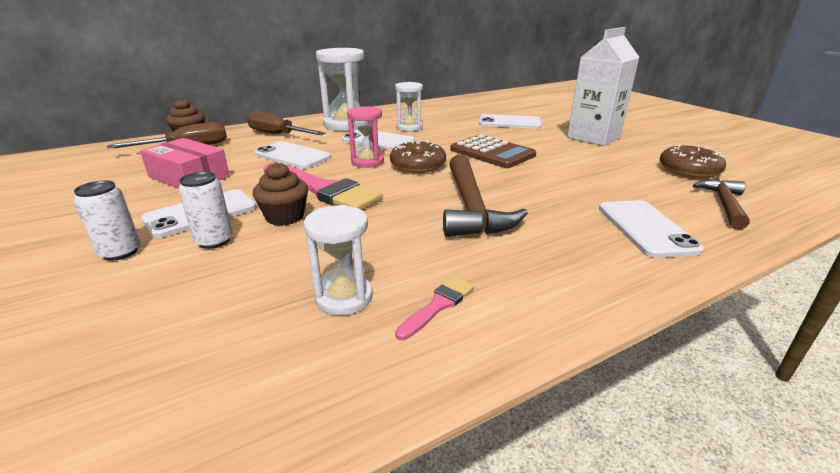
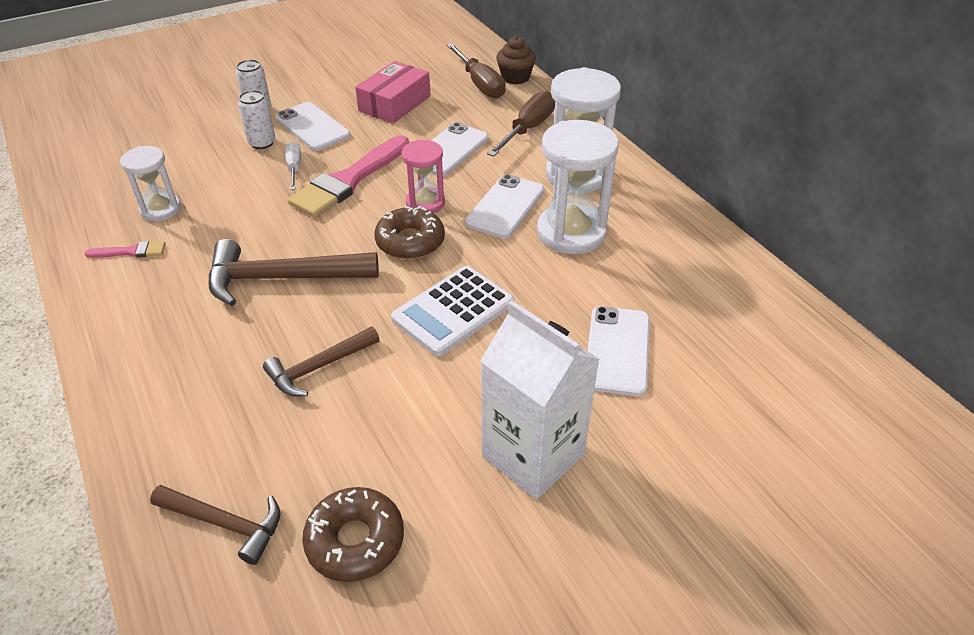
camera: 90 degrees right, 15 degrees up
(285, 217) = (294, 168): brown cupcake -> white screwdriver
(409, 127) = (571, 233): white hourglass -> white hourglass, size x1.69
(438, 305) = (131, 251): pink brush -> pink brush turned 45 degrees counterclockwise
(492, 153) = (453, 311): brown calculator -> white calculator
(567, 187) = (319, 367): none -> brown hammer
(645, 228) = (192, 409): white phone -> none

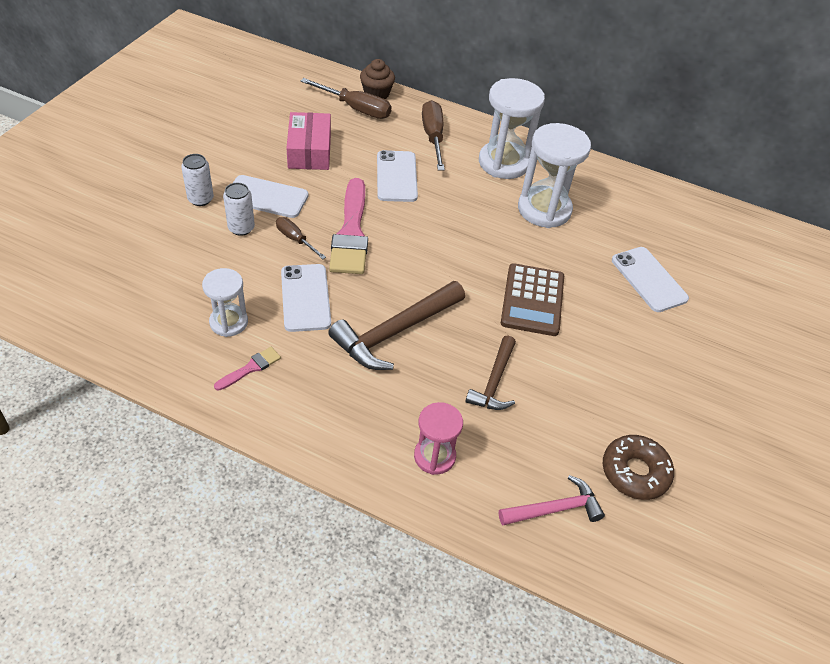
camera: 40 degrees left, 5 degrees up
(225, 523) = (554, 509): brown hammer -> pink hammer
(294, 168) = (295, 239): white screwdriver -> brown screwdriver
(410, 241) = (450, 262): brown donut -> none
(425, 203) = (427, 227): pink hourglass -> pink hourglass (434, 456)
(453, 311) = (532, 300): white calculator -> brown calculator
(505, 207) = (483, 207): white phone -> white phone (305, 298)
(533, 455) = (670, 368): white carton -> none

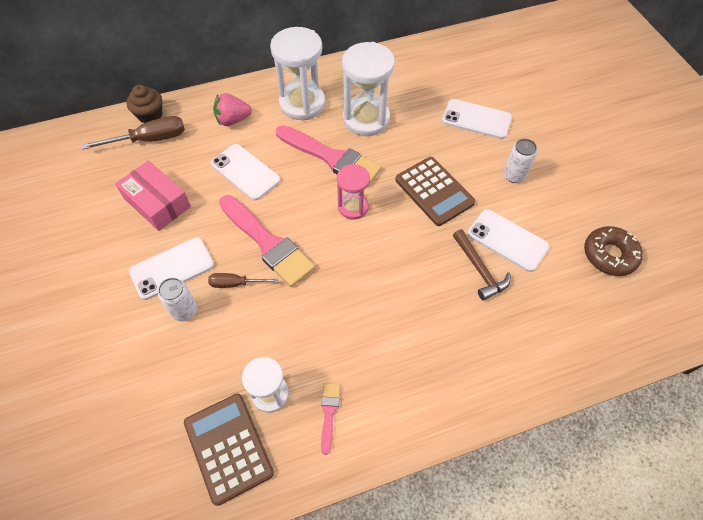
camera: 40 degrees left, 10 degrees up
(163, 328) = (228, 447): none -> brown calculator
(200, 199) = (122, 315): white can -> white can (514, 175)
(305, 298) = (299, 322): white phone -> white phone (507, 240)
(395, 332) = (385, 292): brown hammer -> none
(433, 137) = (233, 120): brown screwdriver -> pink strawberry
(434, 456) = (508, 355): pink hourglass -> pink hourglass (353, 207)
(477, 215) = (331, 158): none -> pink brush
(554, 509) = (602, 321): pink hammer -> none

